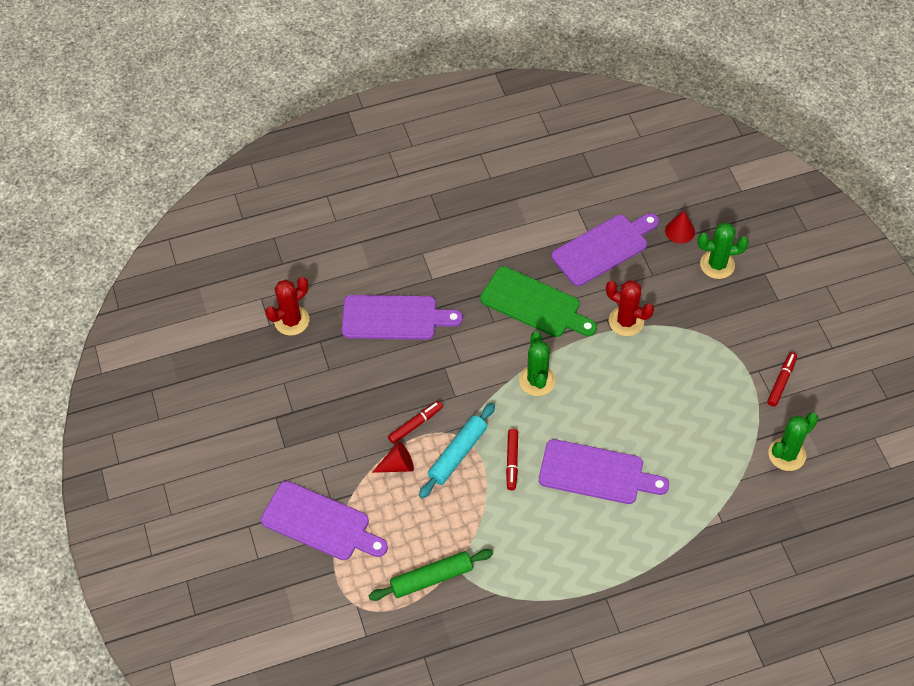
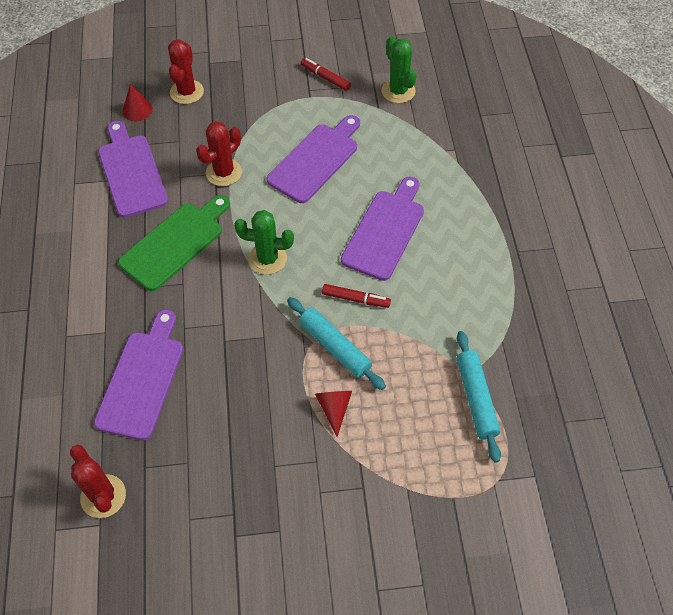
camera: 80 degrees left, 0 degrees up
(320, 523) = (390, 504): purple cutting board -> purple cutting board (316, 160)
(415, 424) = (288, 382): red marker -> none
(431, 578) = (476, 398): green rolling pin -> turquoise rolling pin
(717, 265) = (187, 92): green cactus -> red cactus

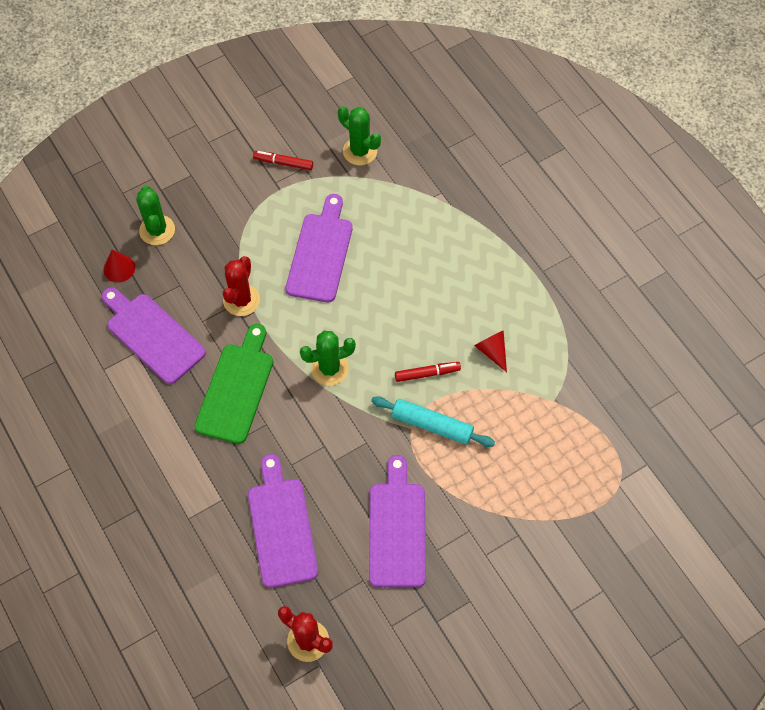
camera: 25 degrees left, 5 degrees up
(187, 92) = (157, 230): red cactus -> green cactus
(334, 409) = (460, 479): red cone -> red cone (492, 351)
(385, 231) = (420, 298): purple cutting board -> purple cutting board (397, 529)
(476, 398) = (571, 419): turquoise rolling pin -> none

